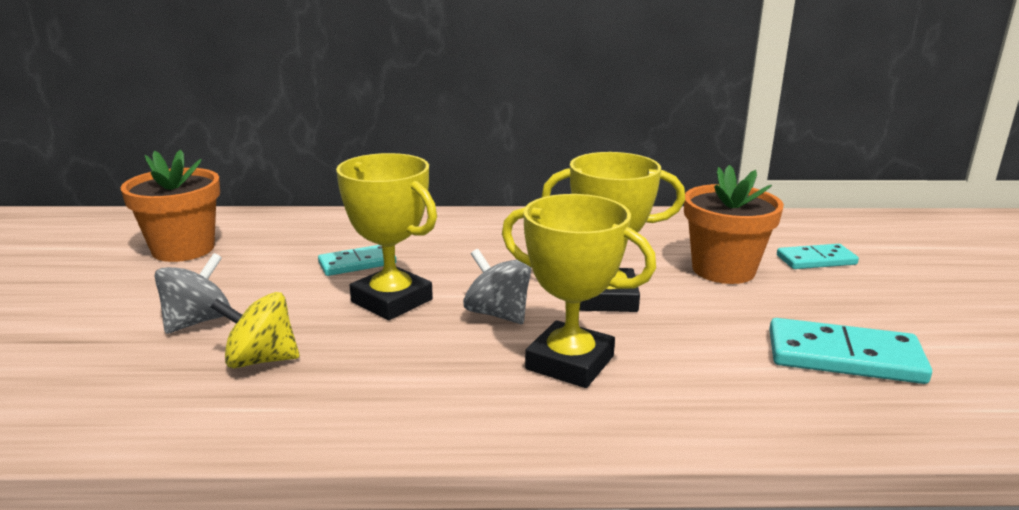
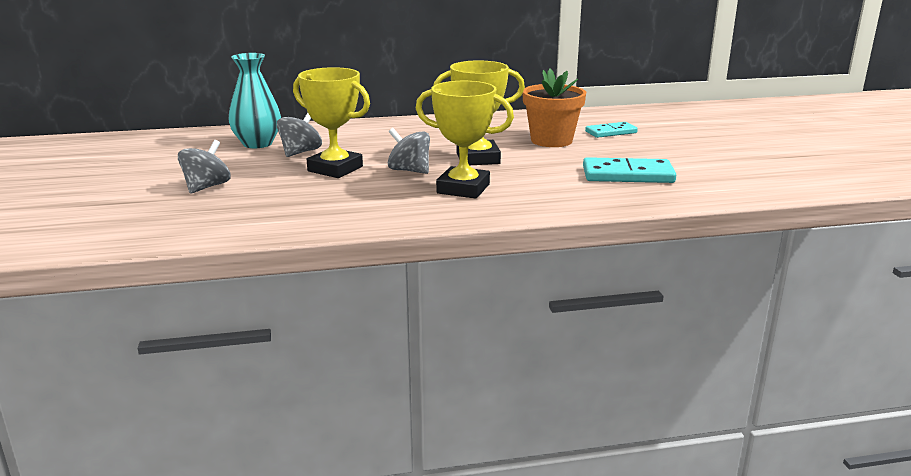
camera: 10 degrees left, 0 degrees up
(183, 249) = (166, 152): orange flower pot -> none
(261, 360) = (263, 201): yellow spinning top -> none
(308, 242) = (257, 144): none -> turquoise vase
(357, 263) = (300, 152): turquoise domino -> grey spinning top

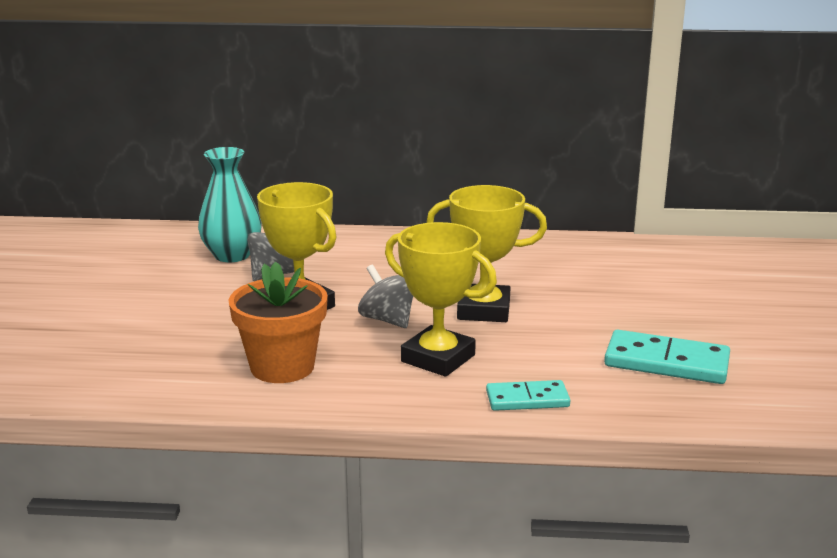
camera: 15 degrees right, 0 degrees up
(206, 187) = (142, 317): grey spinning top -> none
(551, 140) = (596, 290): orange flower pot -> orange flower pot (282, 367)
(611, 132) = (686, 284): turquoise domino -> turquoise domino (527, 399)

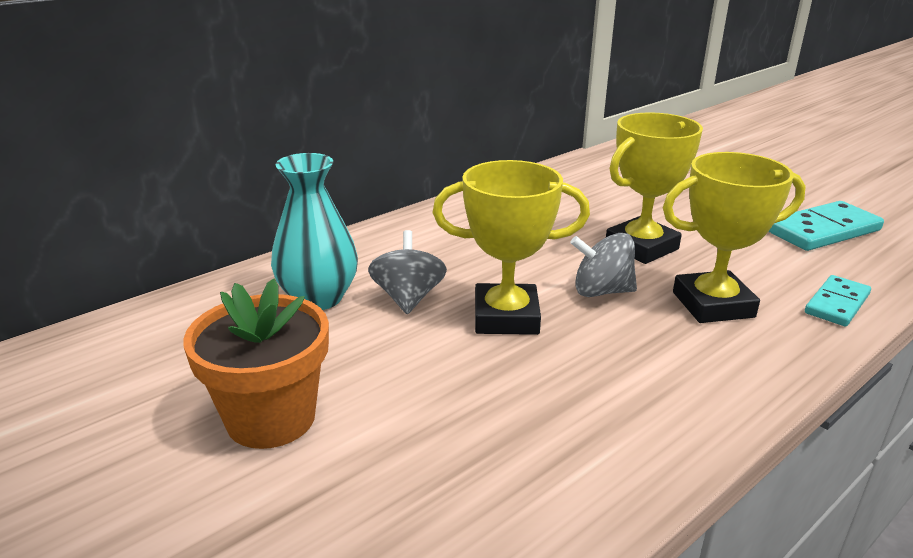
camera: 45 degrees left, 5 degrees up
(282, 367) = (634, 388): orange flower pot -> orange flower pot (271, 418)

